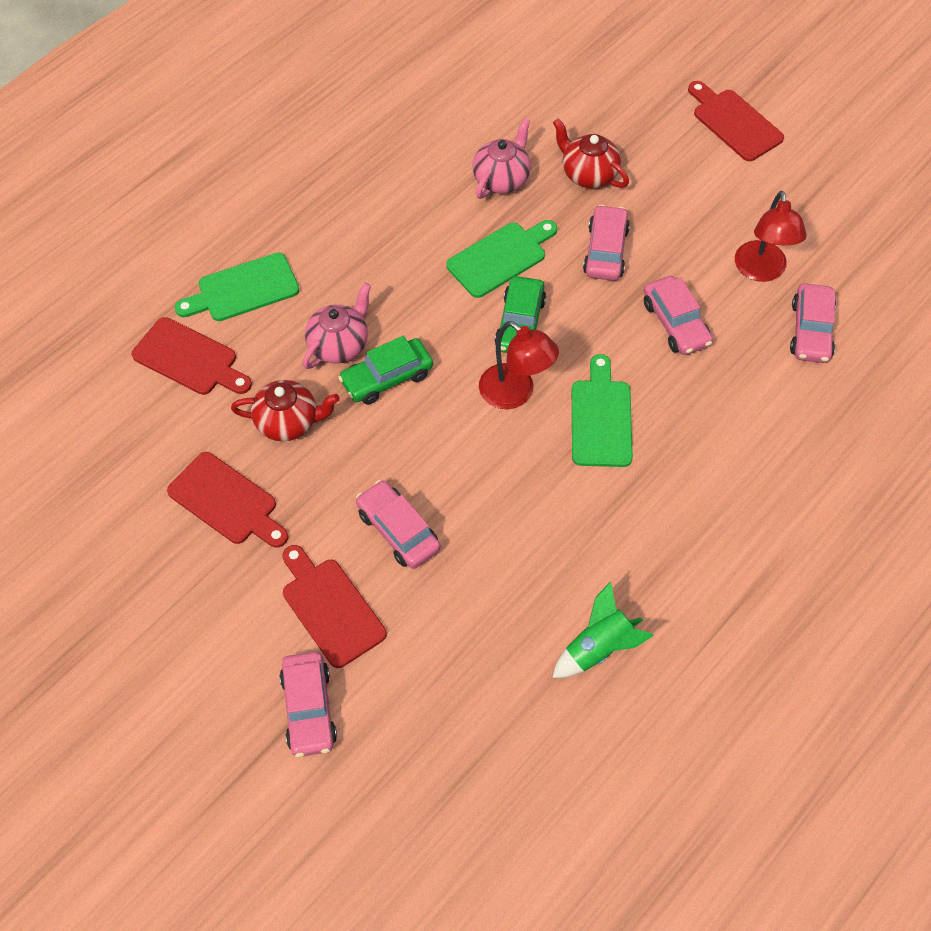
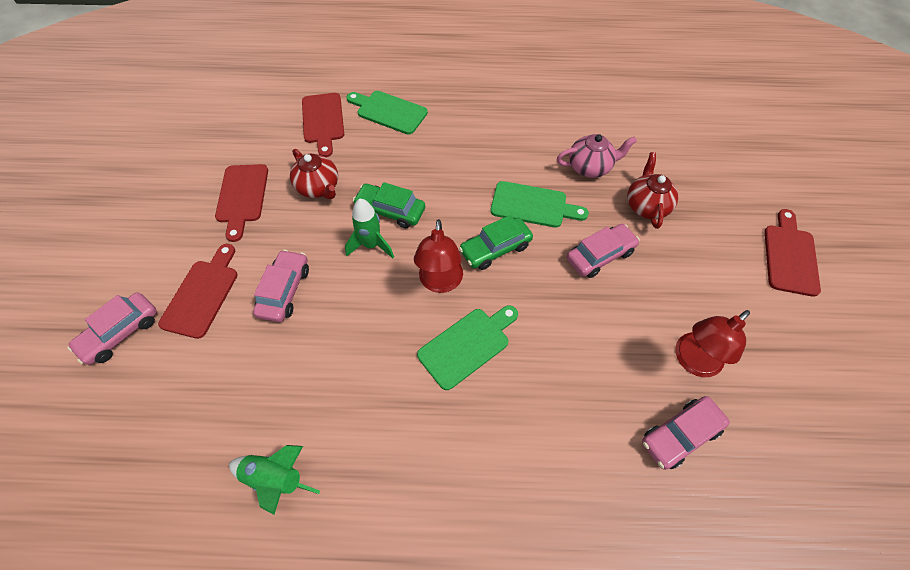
camera: 50 degrees right, 0 degrees up
(339, 345) = (392, 174): pink teapot -> none
(414, 421) = (371, 245): none -> green rocket
(675, 323) = (588, 337): pink car -> none

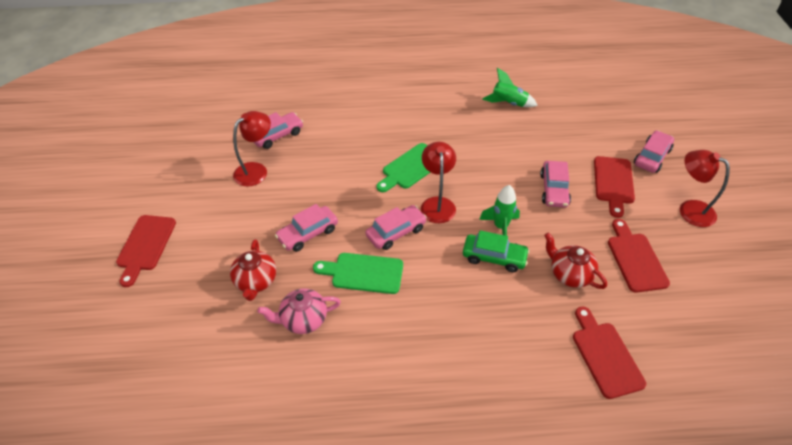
camera: 175 degrees right, 10 degrees down
(138, 248) = (689, 209): none -> red lamp
(389, 111) = (535, 377): green cutting board -> none
(495, 248) = (396, 232): green car -> pink car

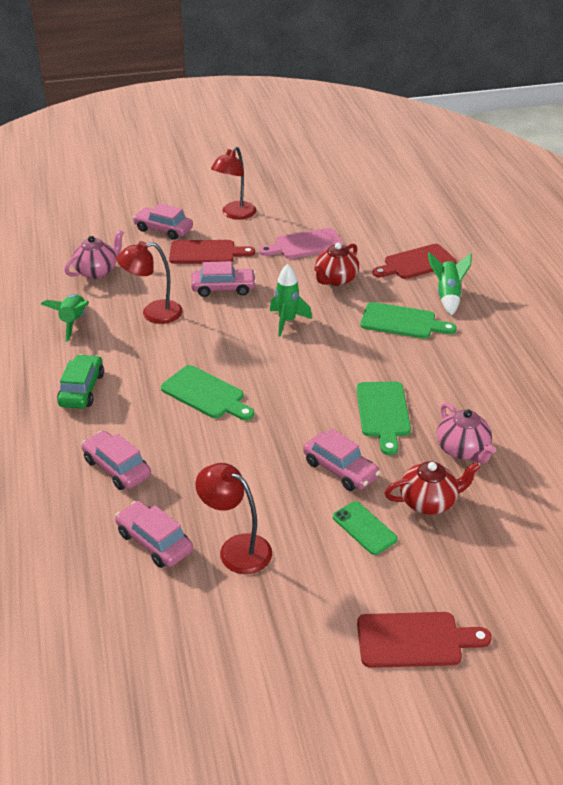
camera: 100 degrees left, 10 degrees down
(246, 237) = (364, 528): none -> green phone
(396, 232) = (316, 395): pink car -> pink car (117, 468)
(437, 204) = (263, 367): red lamp -> red lamp (153, 313)
(493, 316) = (402, 322): none -> green cutting board
(494, 257) = (330, 324): green car -> green car (82, 389)
(538, 370) = (447, 296): none -> green rocket
(579, 116) = (97, 271): none -> pink teapot
(635, 259) = (305, 245): red cutting board -> pink cutting board

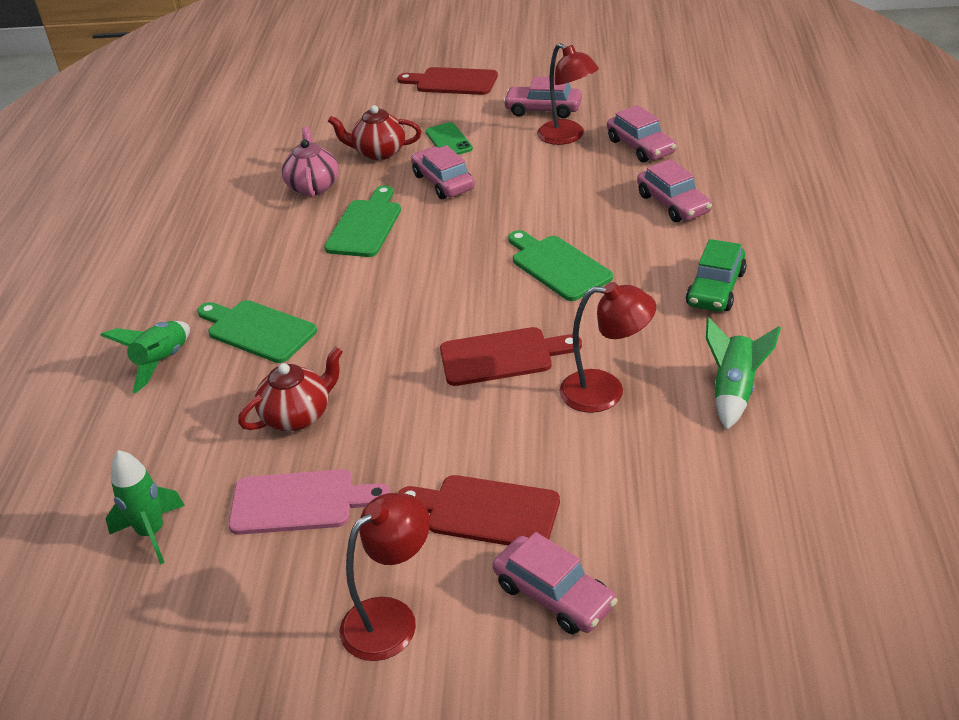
camera: 160 degrees left, 0 degrees up
(97, 271) = (697, 496): pink teapot -> none
(223, 288) = (482, 424): pink car -> pink car (543, 110)
(287, 321) = (412, 351): green rocket -> green rocket (152, 533)
(416, 263) = (151, 430): red cutting board -> red cutting board (502, 356)

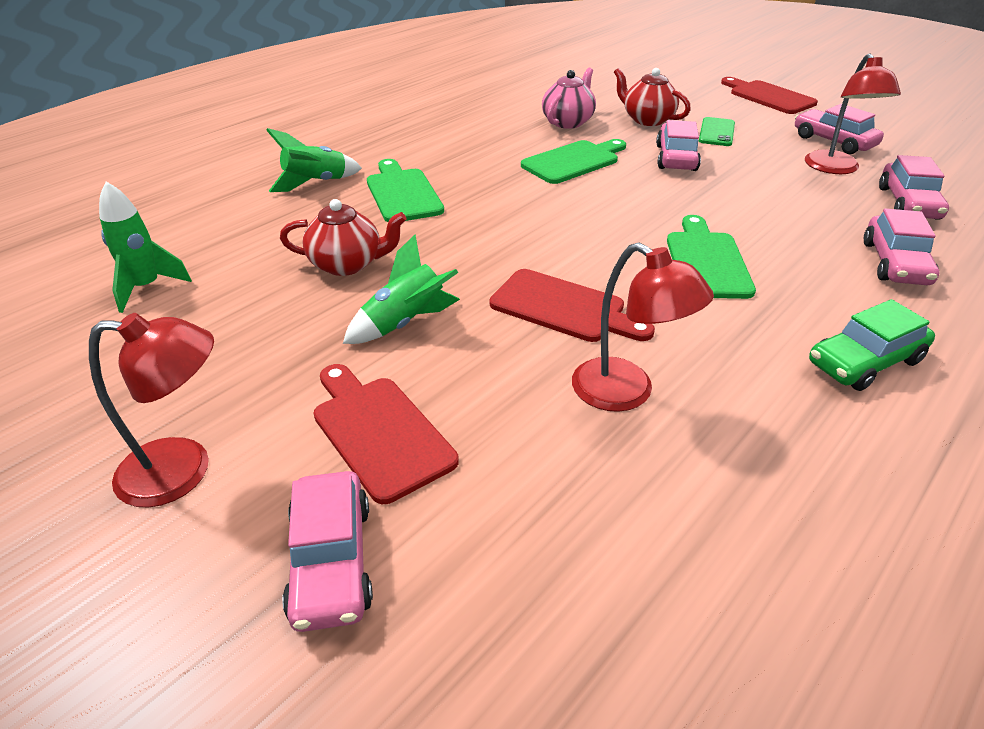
camera: 35 degrees right, 0 degrees up
(300, 502) = (259, 327): pink cutting board -> none
(734, 391) = (776, 479): green rocket -> green rocket (405, 323)

